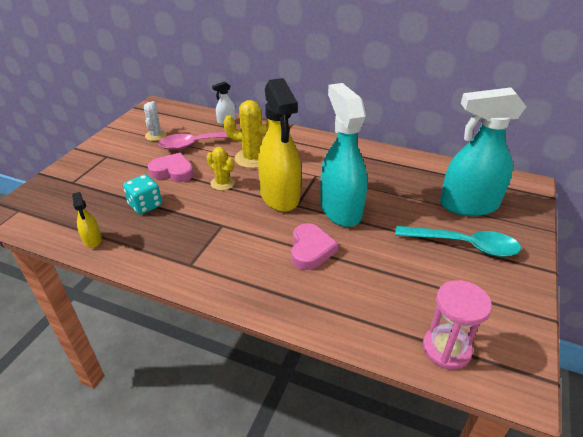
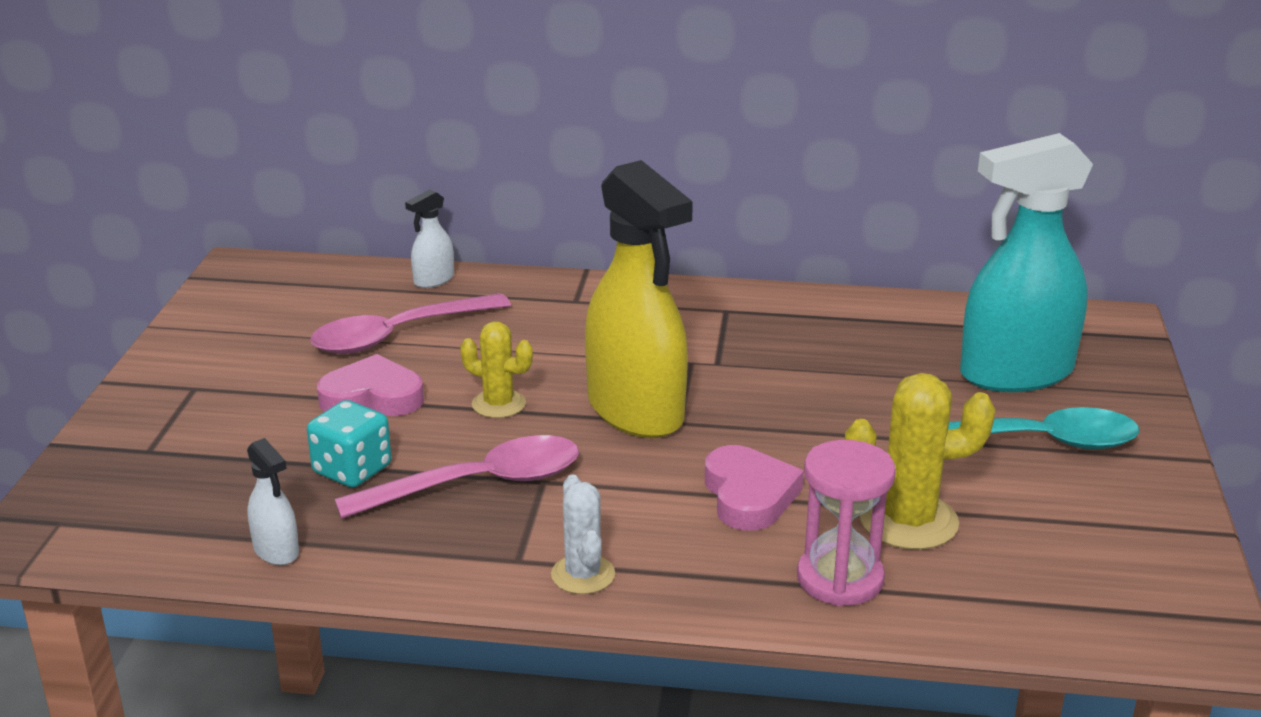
camera: 15 degrees left, 10 degrees down
(92, 240) = (276, 551): yellow spray bottle -> white spray bottle
(156, 135) = (285, 330): white cactus -> white cactus (583, 575)
(193, 222) = (479, 484): none -> pink spoon
(252, 158) = (537, 348): yellow cactus -> yellow cactus (908, 521)
(340, 209) = (772, 417): turquoise spray bottle -> none
(446, 349) = (1067, 608): pink hourglass -> pink hourglass (840, 579)

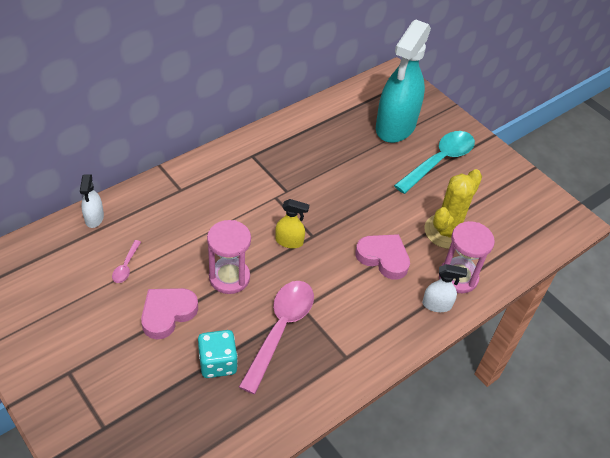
camera: 50 degrees left, 20 degrees up
(276, 551) = (248, 433): white spray bottle -> white spray bottle (437, 305)
(398, 335) = (126, 266): pink spoon -> pink spoon, size x0.44
(498, 404) = (229, 277): yellow cactus -> pink hourglass
(583, 575) = (378, 345): white cactus -> none
(636, 411) = (289, 241): yellow spray bottle -> yellow spray bottle, size x0.43

